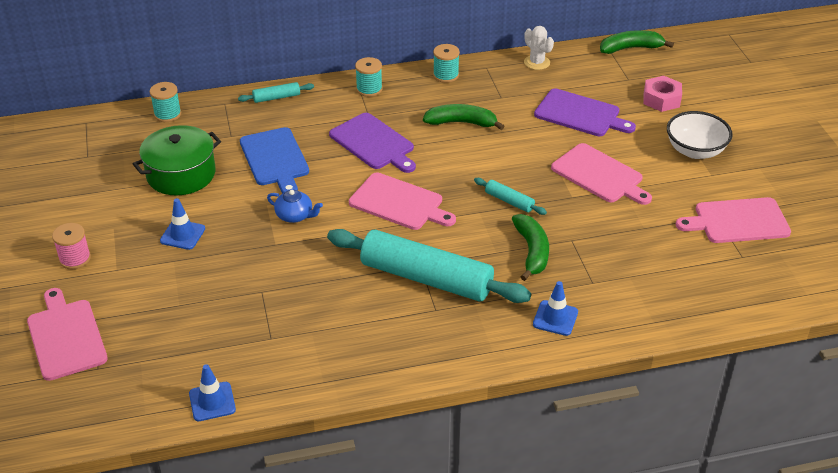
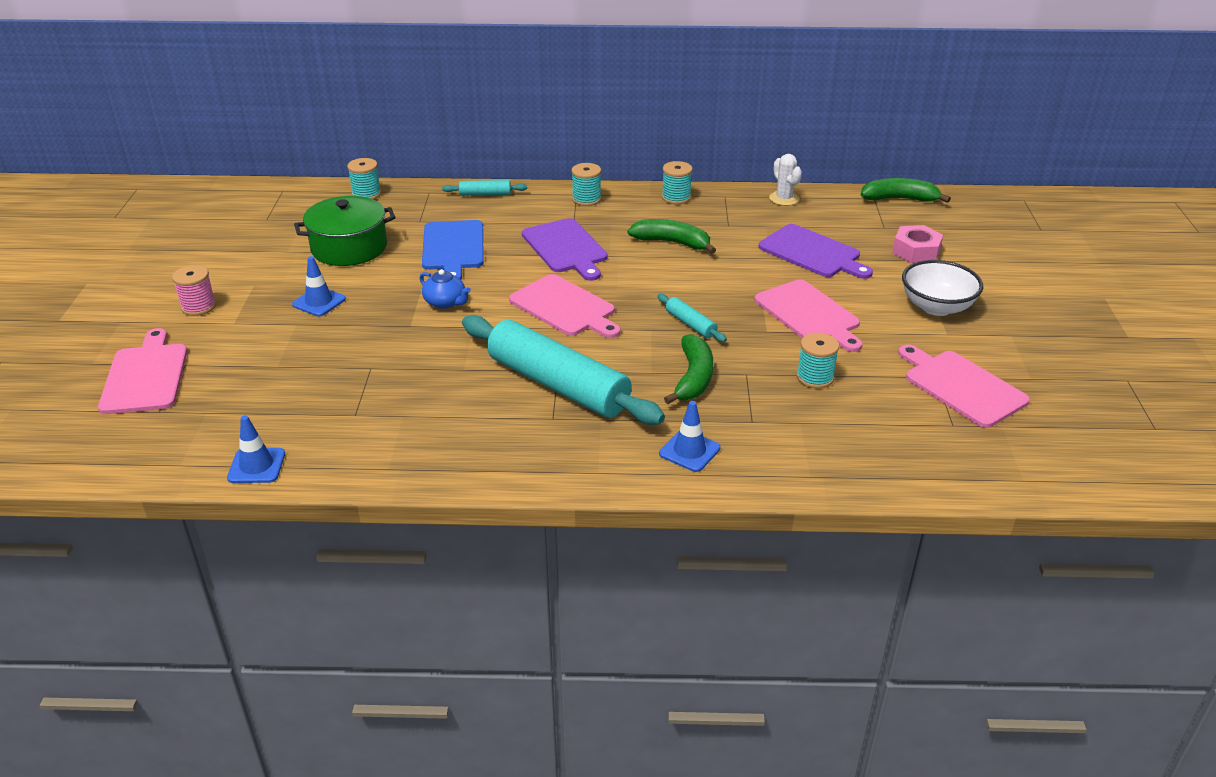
camera: 15 degrees right, 5 degrees down
(625, 233) = (815, 377): none -> turquoise spool
(737, 221) = (961, 386): pink cutting board -> pink cutting board turned 45 degrees clockwise

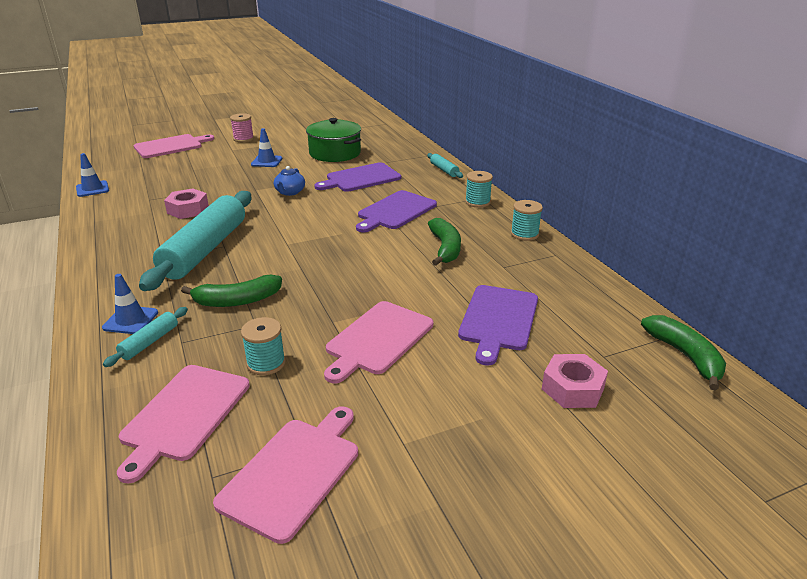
camera: 65 degrees right, 5 degrees down
(366, 194) = (404, 141): turquoise spool -> none
(426, 385) = (188, 210): none -> pink nut
(453, 248) = (360, 178): blue cutting board -> purple cutting board
(565, 307) = (310, 229): pink cutting board -> pink cutting board (184, 415)
(690, 324) = (319, 283): turquoise rolling pin -> turquoise rolling pin (149, 342)
(784, 199) = (589, 284): white cactus -> none
(936, 307) = (457, 425): white bowl -> none

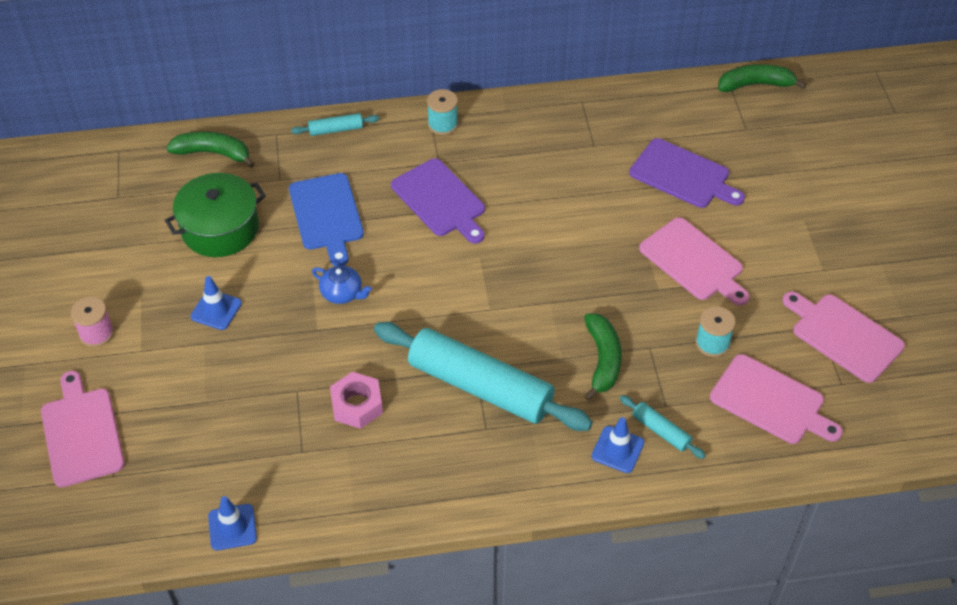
camera: 75 degrees left, 20 degrees up
(360, 178) = (326, 215): purple cutting board -> blue cutting board
(445, 248) = (544, 178): green banana -> green banana (213, 153)
(524, 234) = (533, 110): turquoise spool -> none
(572, 388) = (781, 160): pink nut -> none

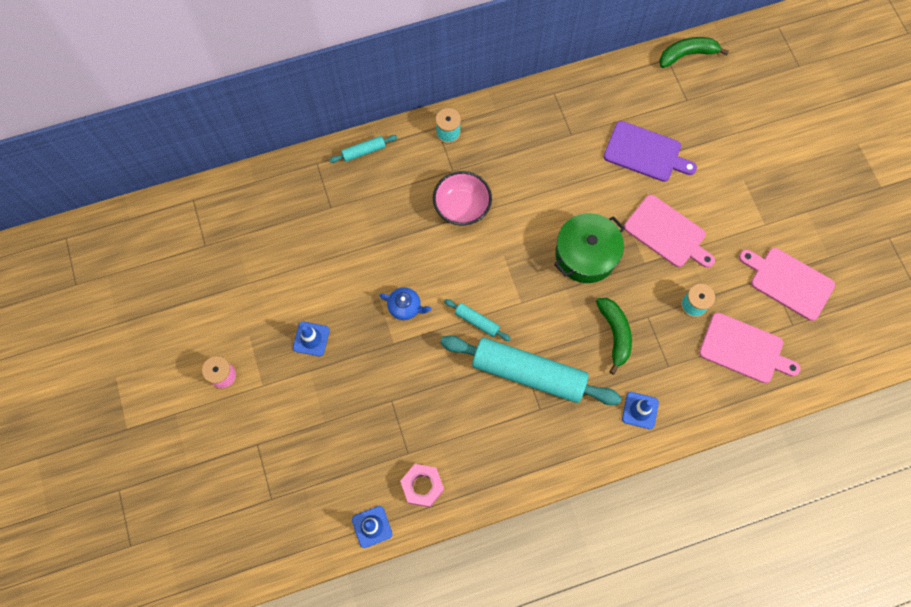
camera: 10 degrees left, 20 degrees up
(82, 433) = (237, 466): pink cutting board -> none
(213, 153) = (270, 190): green banana -> none
(220, 228) = (295, 262): green pot -> green pot (585, 255)
(326, 215) = (376, 236): blue cutting board -> none
(357, 405) = (439, 406): pink nut -> pink nut (422, 486)
(440, 200) = (462, 207): purple cutting board -> pink bowl
(661, 431) = (668, 389): turquoise rolling pin -> turquoise rolling pin (477, 321)

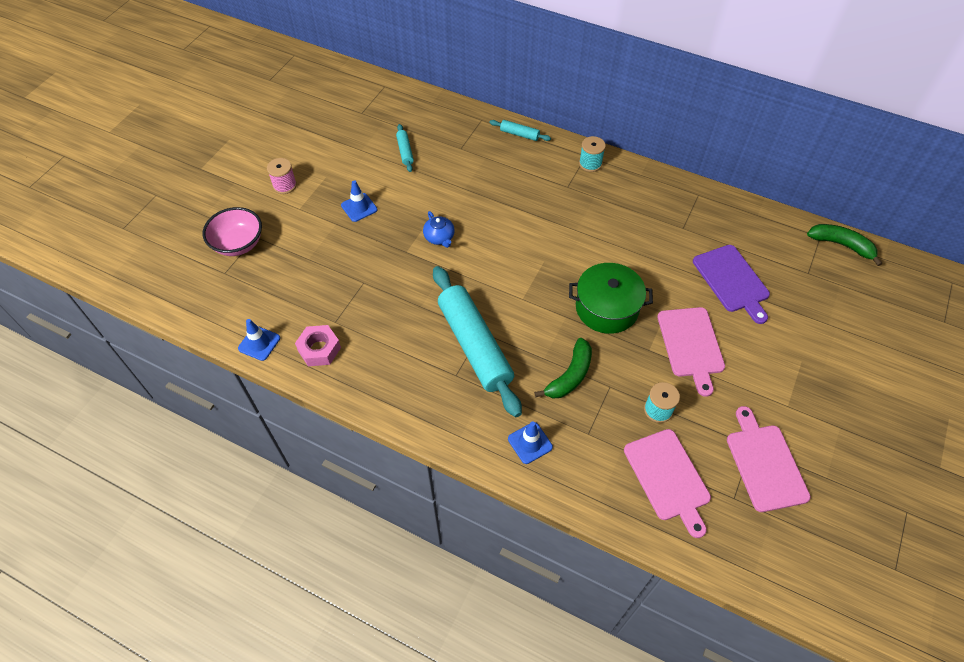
camera: 45 degrees right, 15 degrees down
(462, 207) = (548, 211): pink bowl -> pink bowl (238, 244)
(477, 321) = (477, 284): turquoise rolling pin -> turquoise rolling pin (405, 151)

